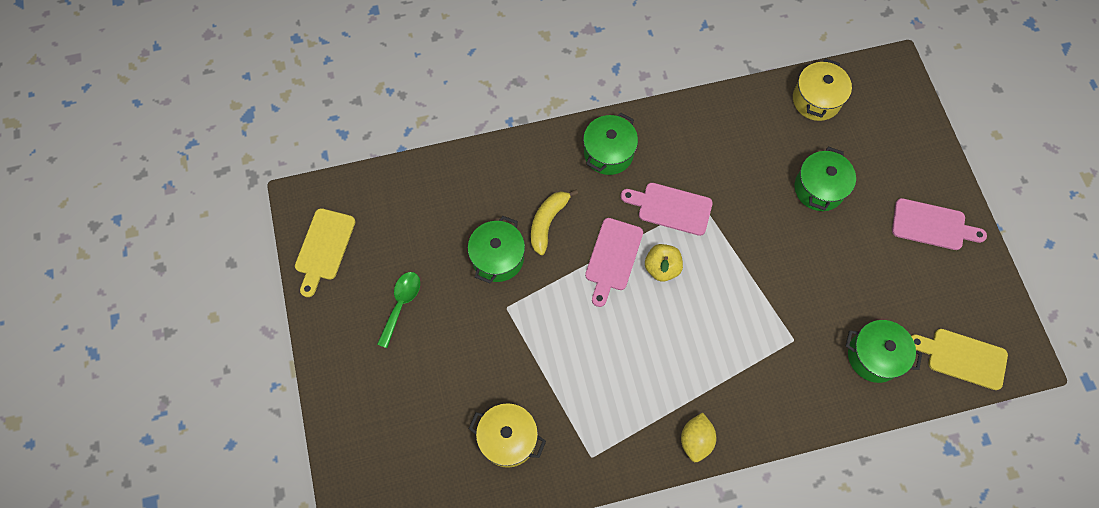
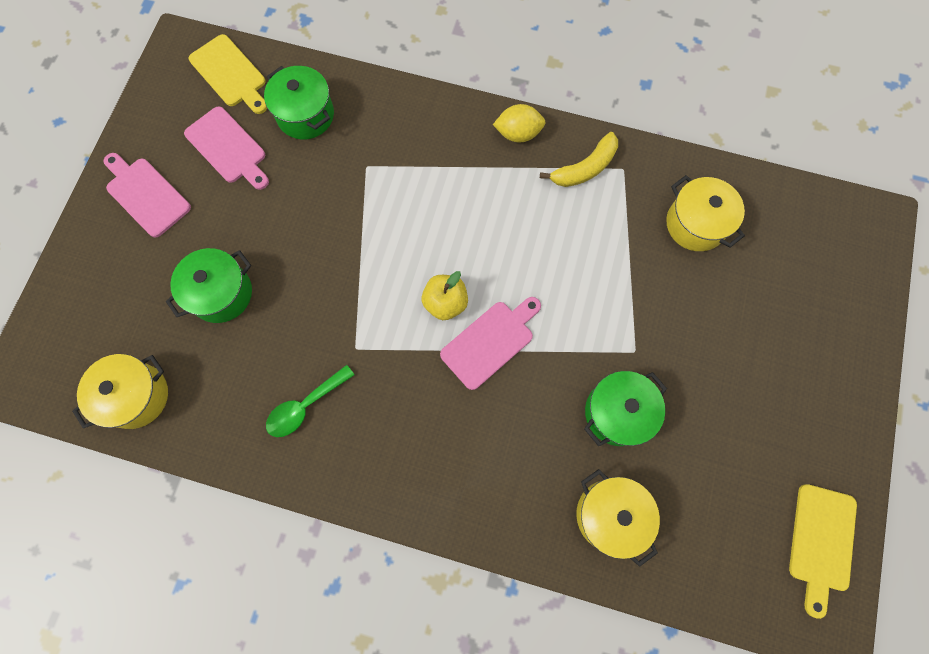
camera: 150 degrees left, 5 degrees up
(324, 248) = (821, 542): yellow cutting board -> yellow cutting board turned 150 degrees clockwise
(401, 304) = (751, 418): green spoon -> green spoon (305, 406)
(470, 192) = (610, 515): none -> yellow pot
(548, 222) = (538, 423): yellow banana -> yellow banana (584, 168)
(608, 153) = (418, 470): green pot -> none
(671, 208) = (392, 362): pink cutting board -> pink cutting board (228, 148)
(696, 440) = (518, 133): yellow lemon -> yellow lemon turned 45 degrees clockwise

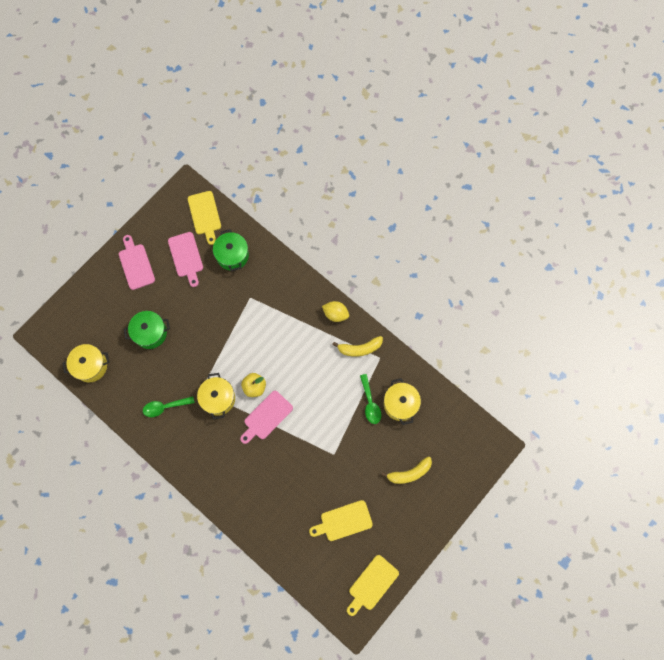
camera: 25 degrees right, 0 degrees up
(490, 342) = (266, 417): pink cutting board -> pink cutting board turned 150 degrees clockwise
(610, 515) = (280, 524): yellow pot -> yellow pot (218, 398)
(617, 412) = (309, 479): green pot -> none
(647, 244) = (370, 403): none -> green spoon
(713, 456) = (343, 521): none -> yellow cutting board
(772, 325) = (409, 473): none -> yellow banana

